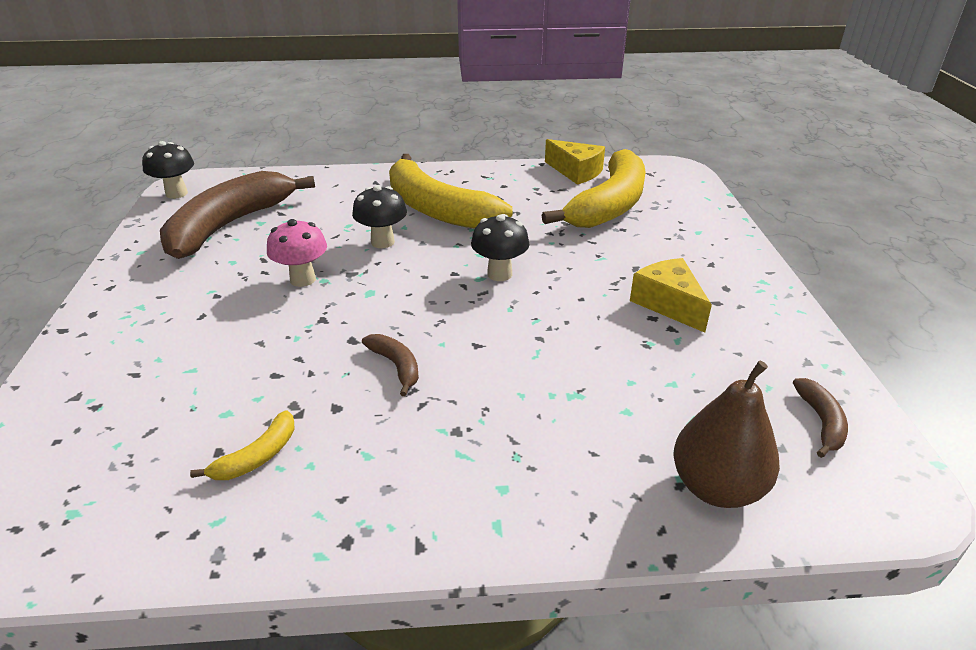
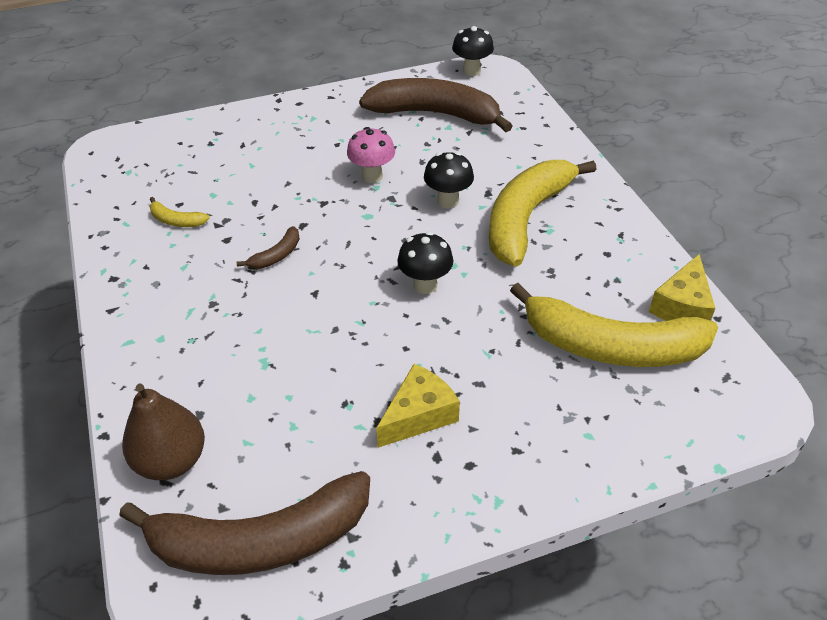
camera: 75 degrees right, 10 degrees up
(821, 422) = (260, 541): brown banana -> brown banana, size x2.45

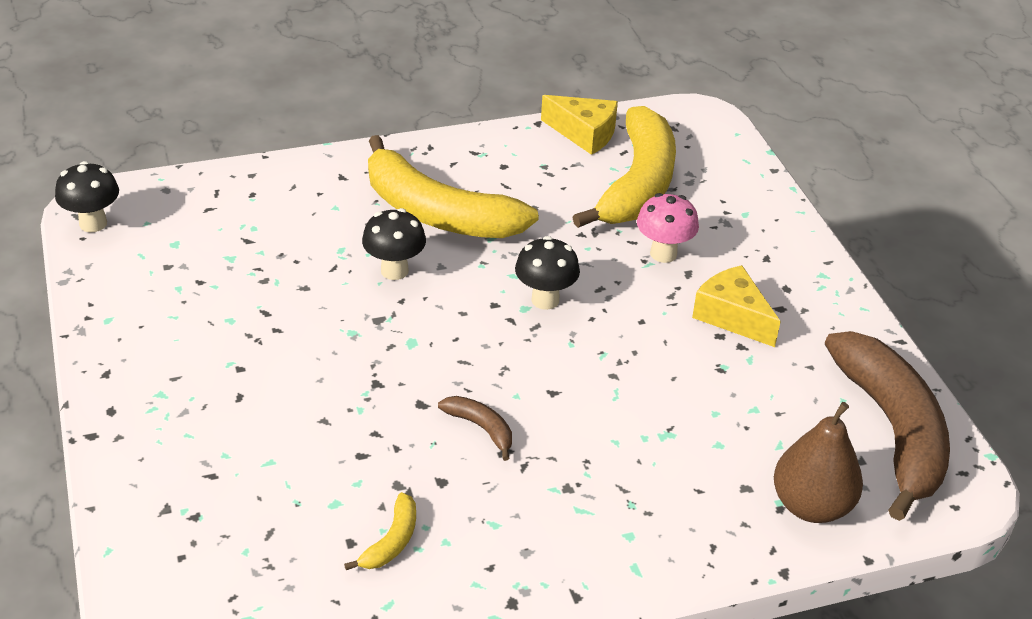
camera: 90 degrees left, 5 degrees down
(372, 176) = (327, 334): pink mushroom -> pink mushroom (663, 254)
(435, 114) = (194, 267): brown banana -> none

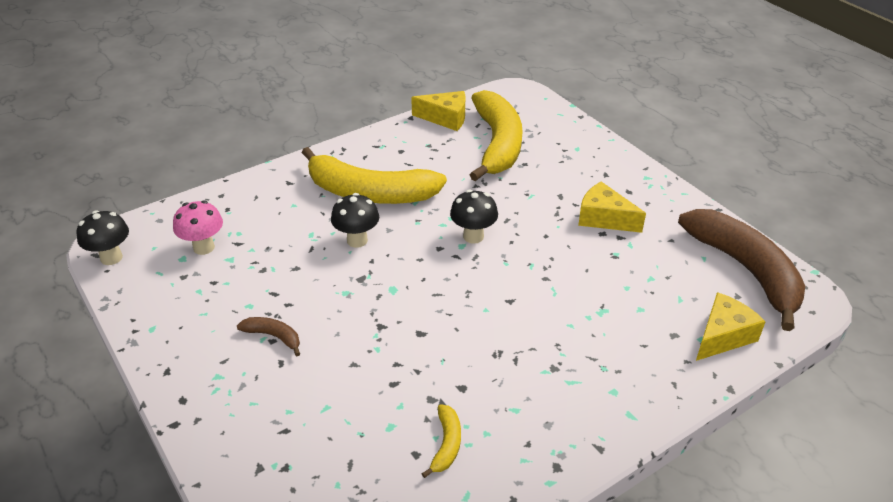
camera: 15 degrees left, 0 degrees up
(481, 428) = (472, 340): brown banana -> brown banana (274, 336)
(663, 254) = (537, 186): pink mushroom -> pink mushroom (204, 247)
(811, 506) = (723, 336): brown pear -> yellow cheese

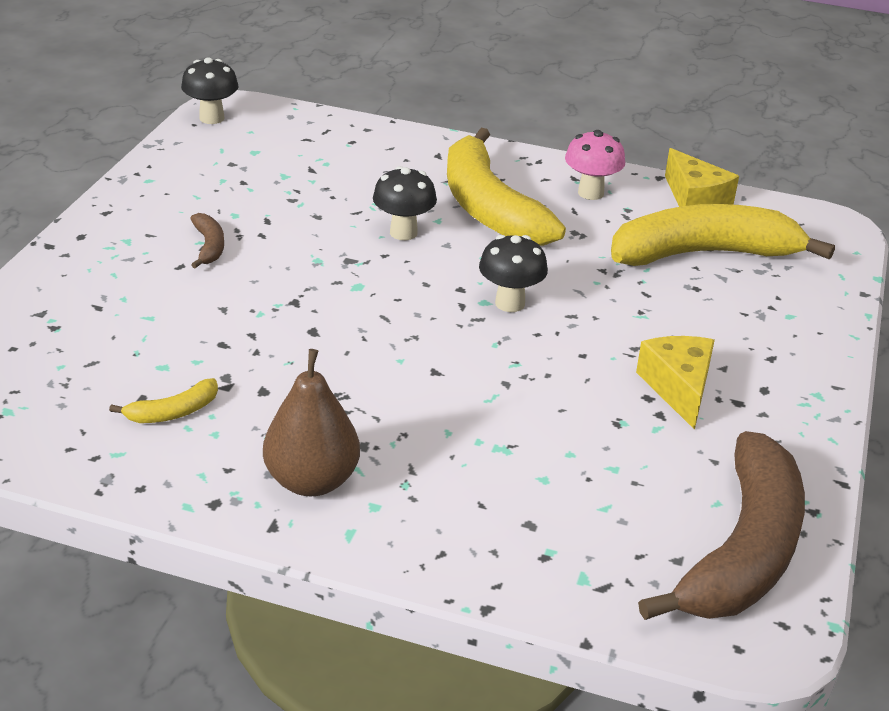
camera: 50 degrees right, 5 degrees down
(204, 247) = (282, 155): pink mushroom -> pink mushroom (590, 193)
(497, 144) = (703, 254): yellow banana -> yellow banana turned 150 degrees counterclockwise
(570, 408) = (312, 481): none -> brown pear
(723, 336) = (578, 570): yellow cheese -> none

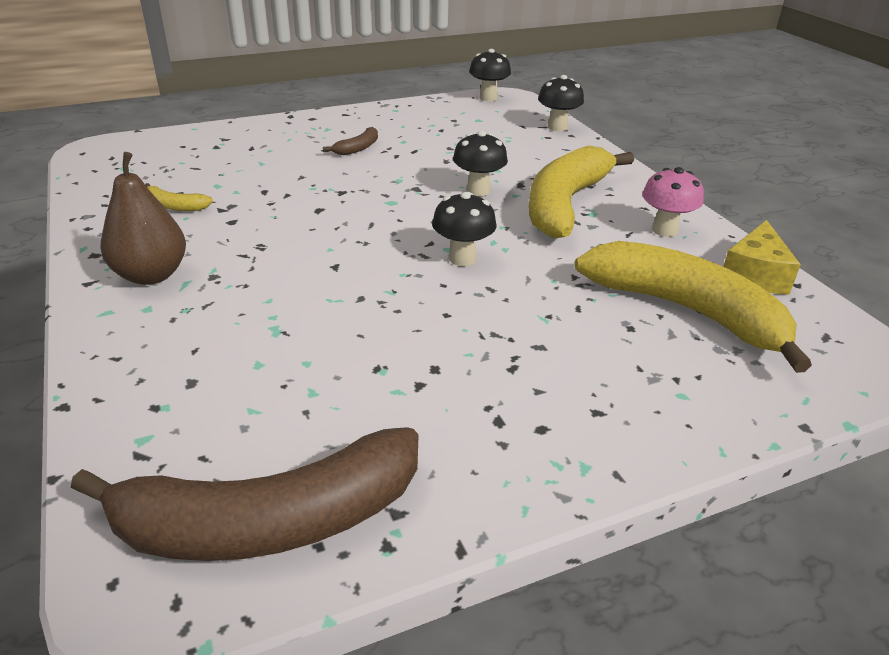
camera: 50 degrees right, 0 degrees up
(340, 125) = (557, 127): none -> black mushroom
(678, 388) = (470, 378): yellow cheese -> none

